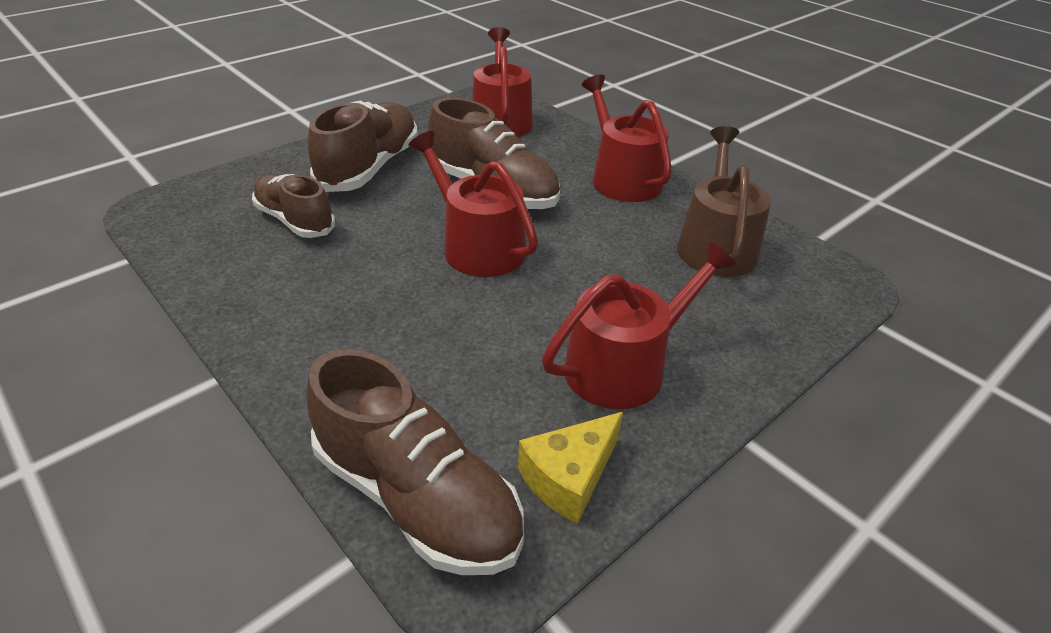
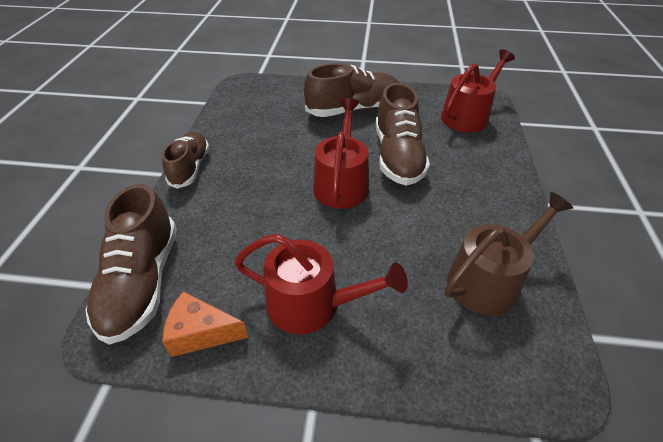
camera: 50 degrees right, 5 degrees up
(295, 220) = (283, 119): brown shoe -> brown shoe (190, 168)
(569, 477) = (201, 333): yellow cheese -> orange cheese
(622, 178) = (492, 194): red watering can -> none

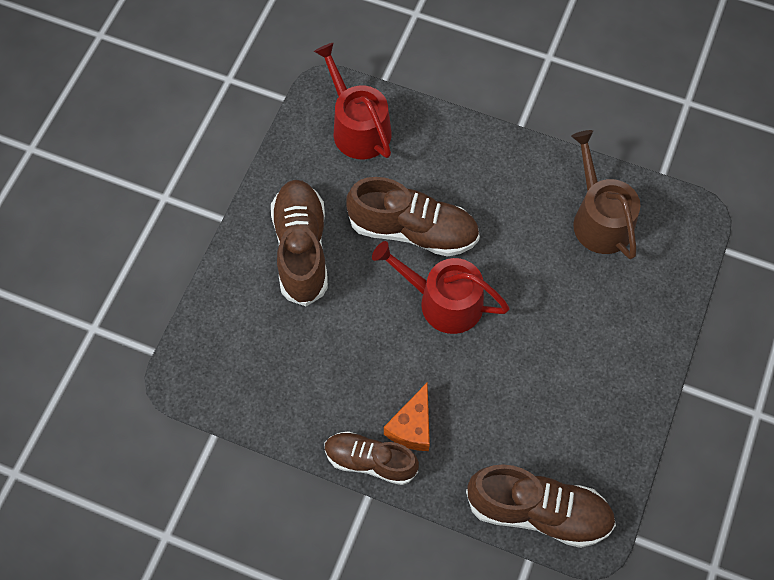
camera: 75 degrees left, 20 degrees up
(201, 333) = (605, 460): orange cheese -> orange cheese (412, 426)
(312, 304) = (594, 366): red watering can -> none

